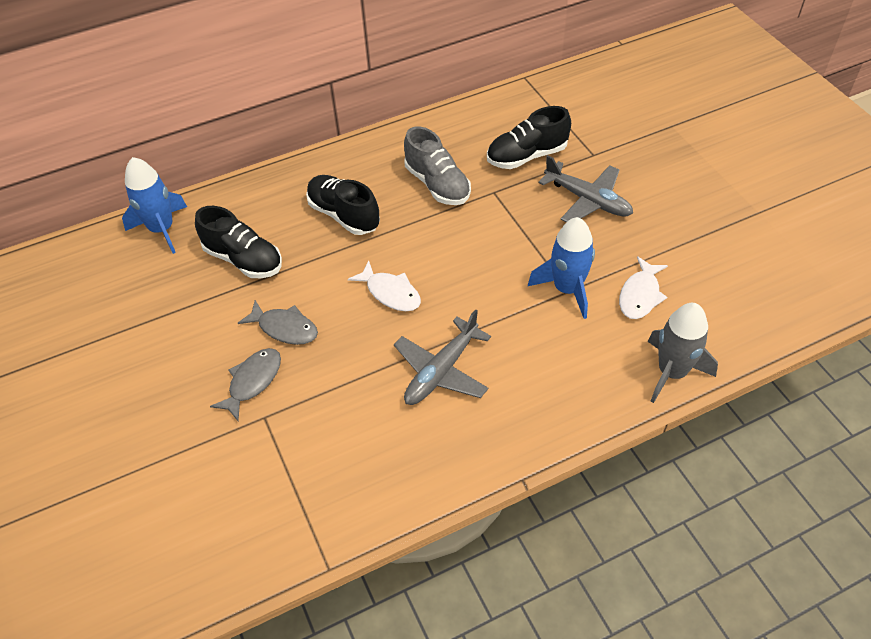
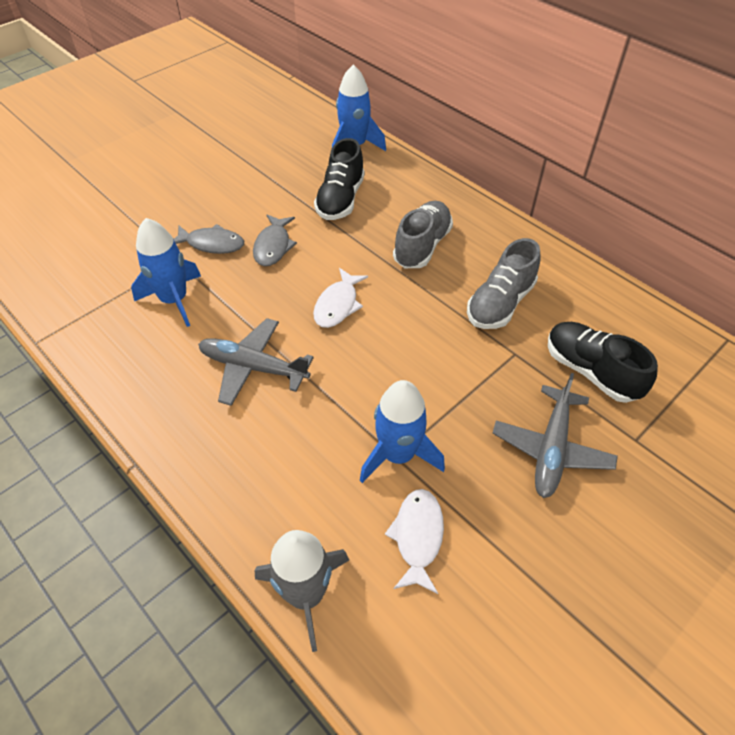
camera: 70 degrees right, 0 degrees up
(323, 426) = (174, 300): none -> blue rocket
(344, 215) = (422, 246): black shoe -> grey shoe
(640, 295) = (417, 536): white fish -> white fish turned 90 degrees clockwise

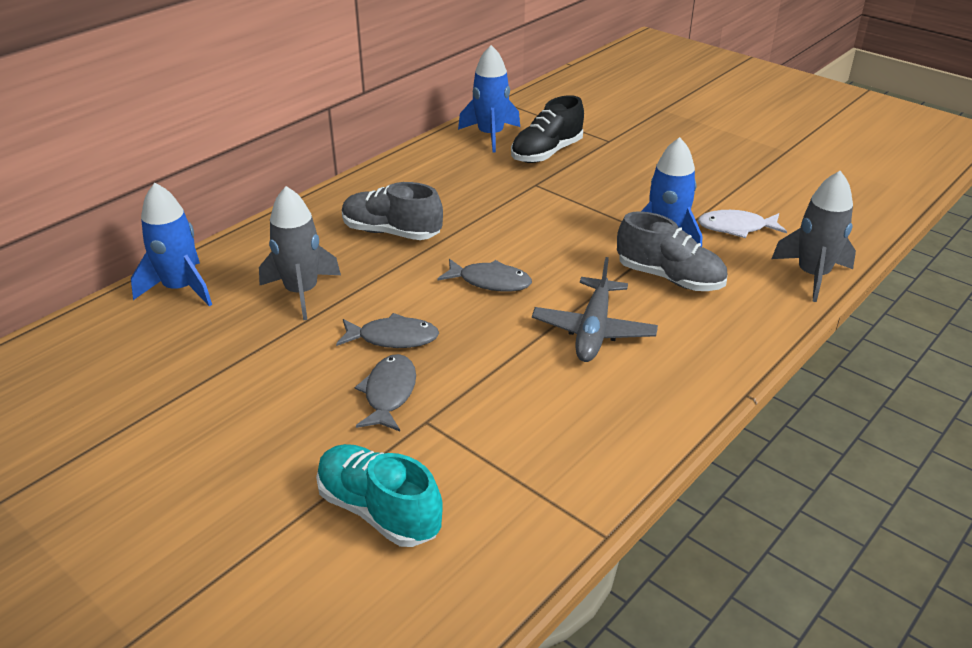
camera: 95 degrees left, 15 degrees down
(108, 239) = (379, 510): none -> turquoise shoe
(174, 300) = (501, 410): blue rocket -> blue rocket (490, 135)
(338, 305) = (490, 281): white fish -> grey fish
(340, 200) = (301, 292): black shoe -> grey rocket
(500, 303) = (474, 190): grey shoe -> grey shoe (669, 278)
(551, 449) = (630, 172): grey plane -> none

